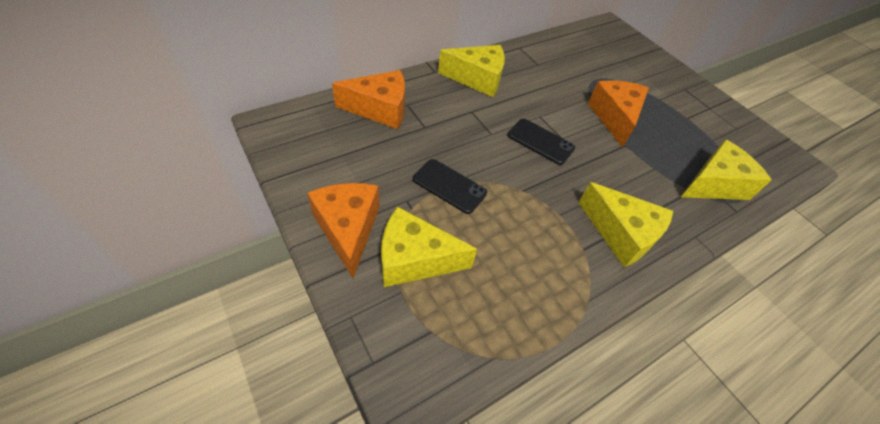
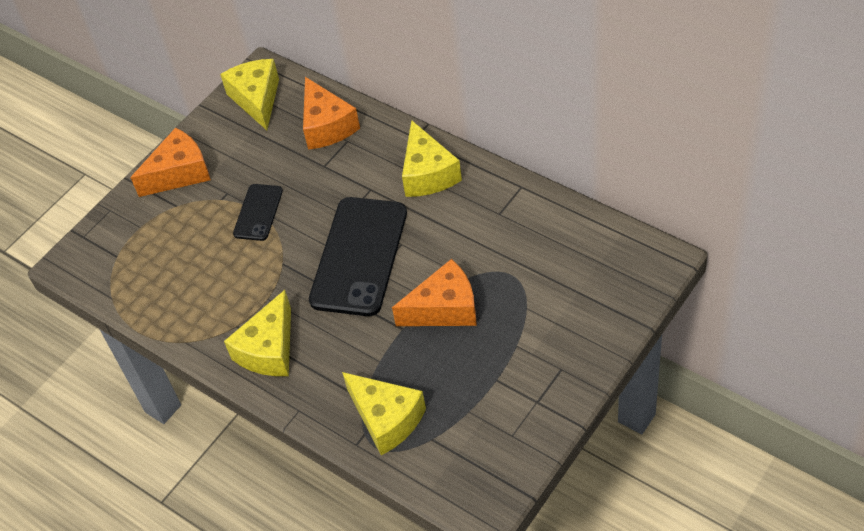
camera: 80 degrees right, 0 degrees up
(414, 259) = (171, 222): yellow cheese -> yellow cheese (256, 99)
(540, 141) = (359, 256): black phone -> black phone, size x1.97

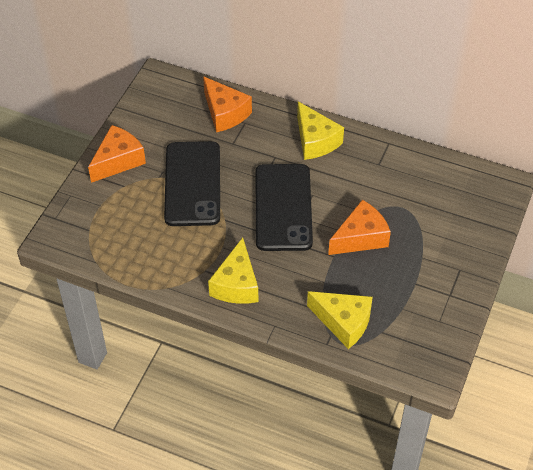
camera: 20 degrees left, 0 degrees up
(256, 99) = (162, 98): yellow cheese -> none
(258, 212) = (193, 184): black phone -> black phone, size x1.97

